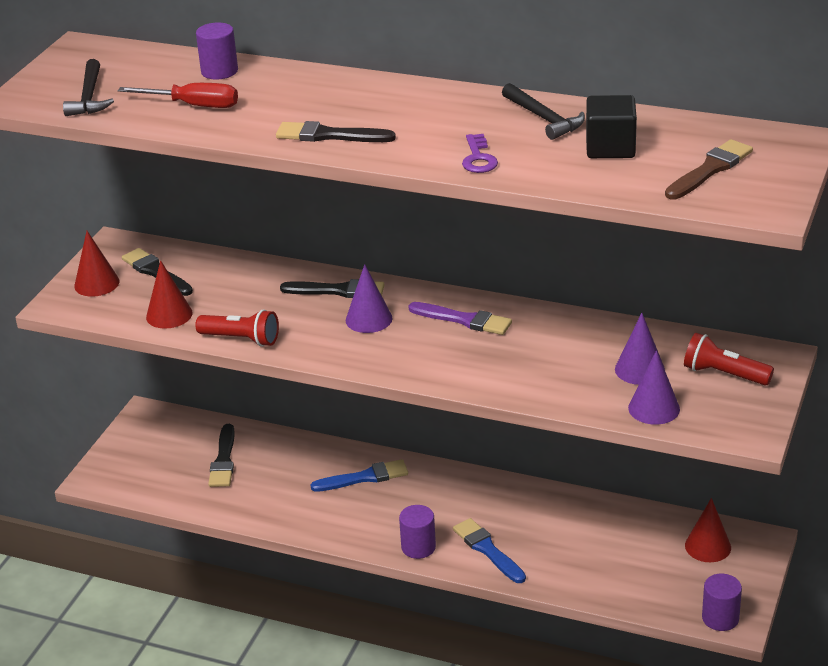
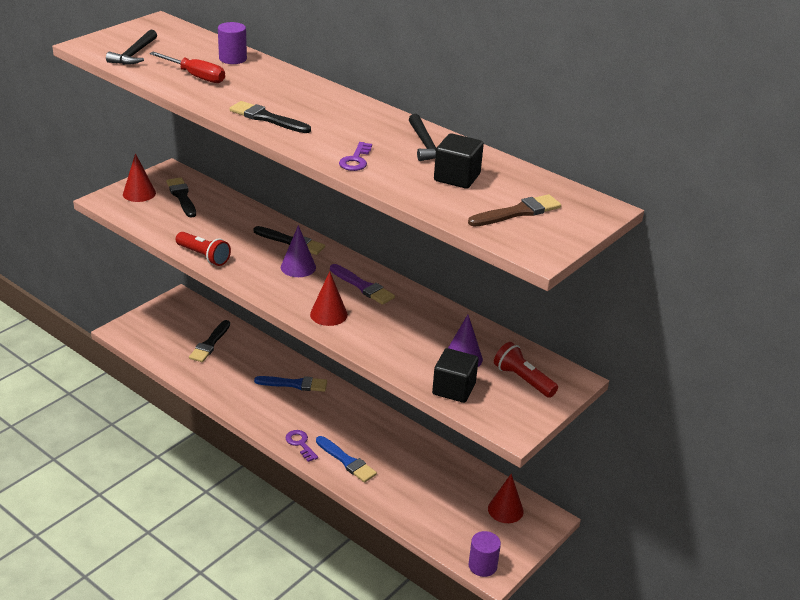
camera: 15 degrees right, 0 degrees up
(169, 315) = (169, 227): red cone -> red cone (328, 314)
(418, 547) = (300, 444): purple cylinder -> purple key
(487, 550) = (347, 461): blue brush -> blue brush turned 150 degrees clockwise
(654, 408) = (453, 389): purple cone -> black cube

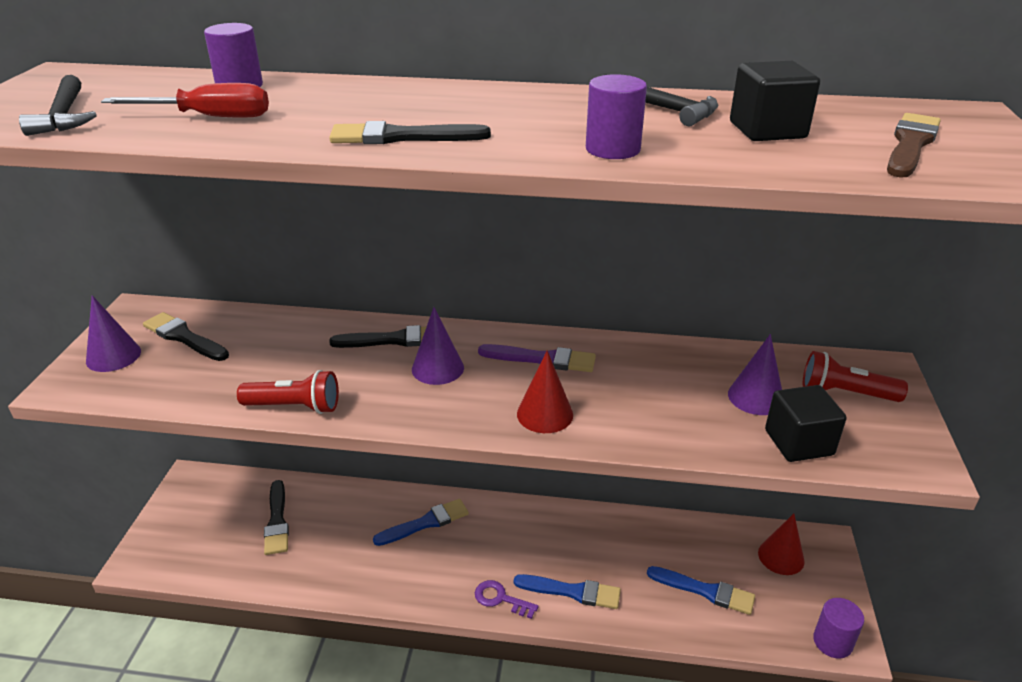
camera: 30 degrees left, 0 degrees up
(139, 193) = (113, 356): red cone -> purple cone
(356, 160) = (612, 149): purple key -> purple cylinder
(431, 501) = (705, 591): none -> blue brush

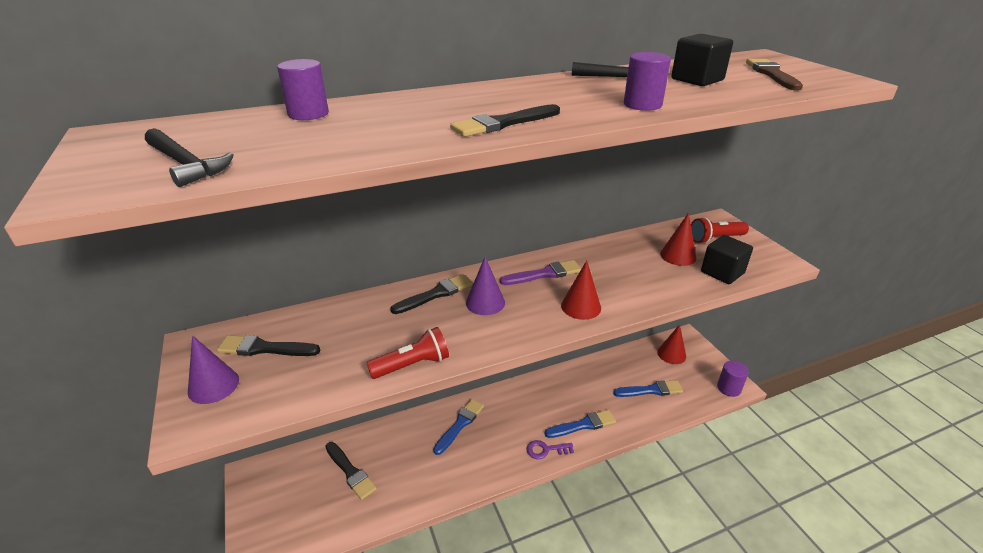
camera: 30 degrees left, 0 degrees up
(210, 117) = (329, 139): red screwdriver -> none
(755, 397) = (678, 256): purple cone -> red cone

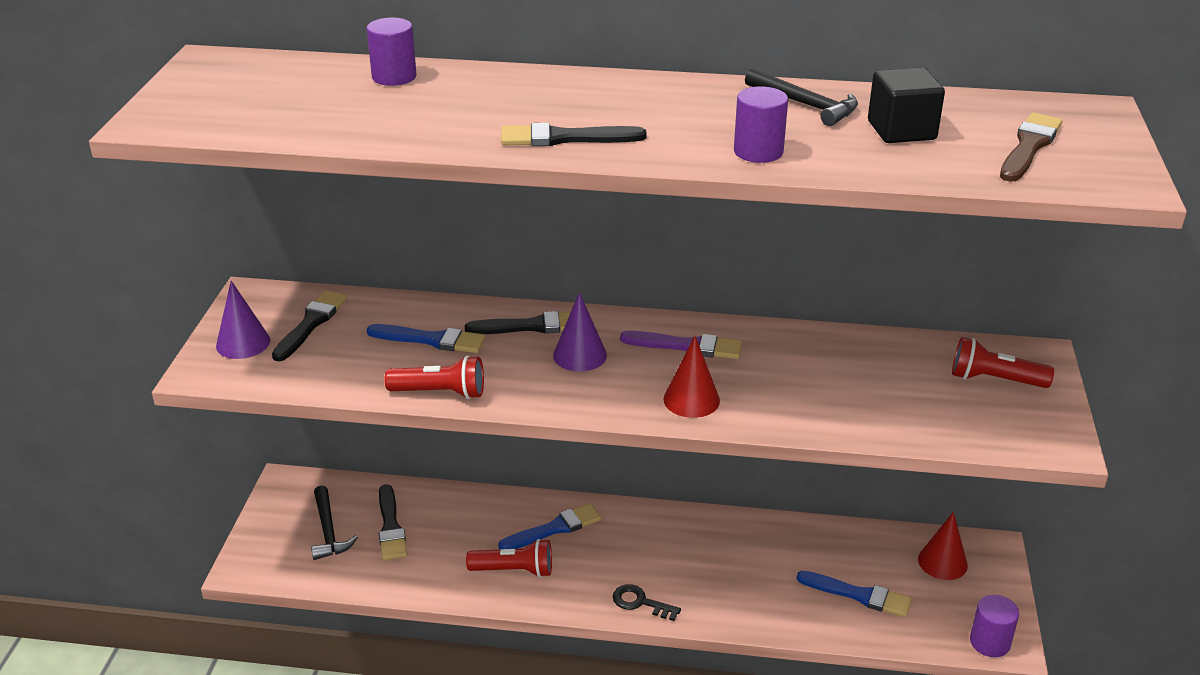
camera: 30 degrees right, 0 degrees up
(186, 164) = (242, 114): black hammer -> black hammer (328, 531)
(265, 348) = (311, 324): black brush -> black brush turned 75 degrees clockwise
(455, 465) = (514, 570): none -> red flashlight
(546, 450) = (640, 602): purple key -> black key
(583, 425) = (716, 596): blue brush -> blue brush (431, 340)
(678, 256) = (903, 383): red cone -> none
(722, 272) = (941, 426): black cube -> none

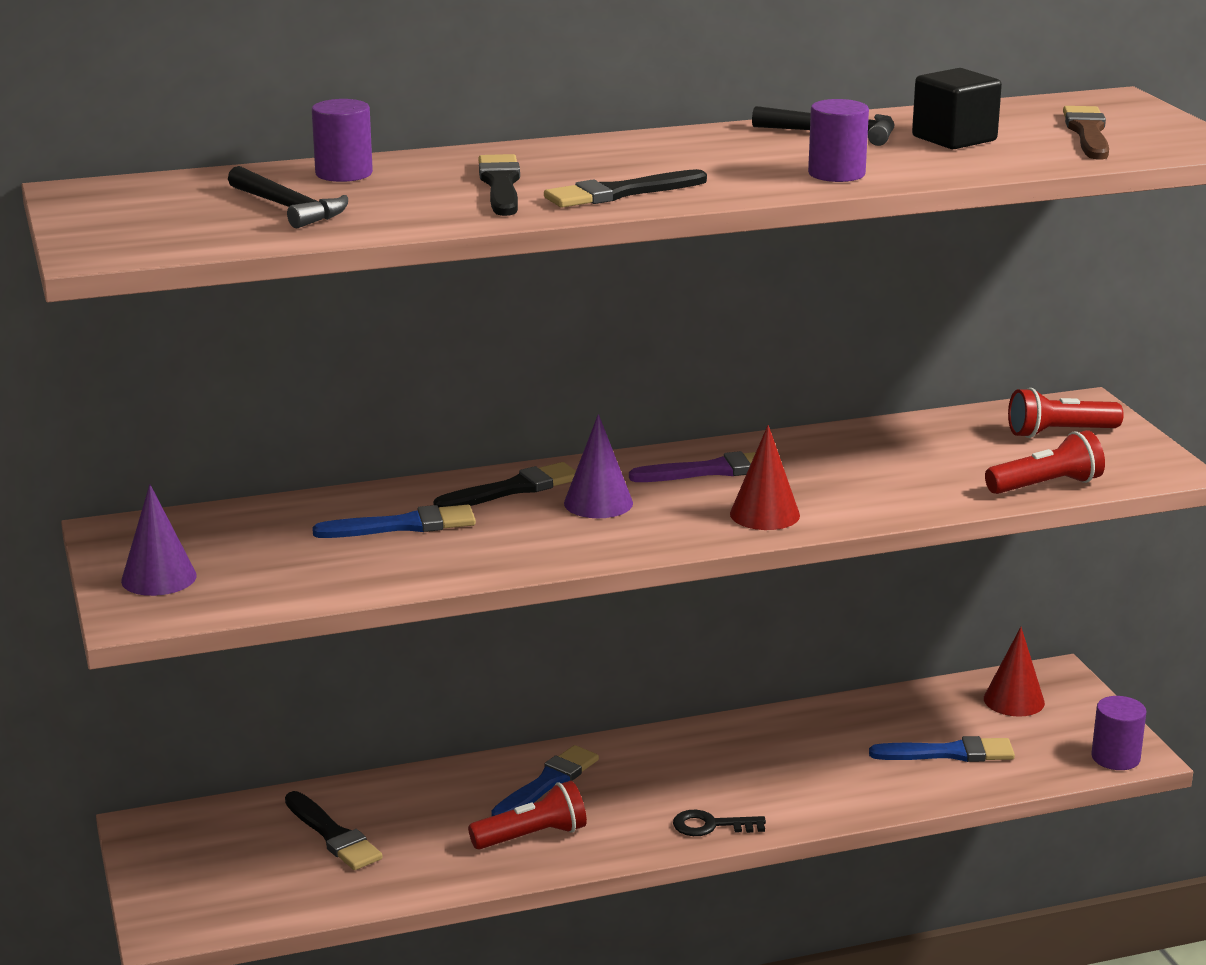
camera: 25 degrees left, 10 degrees down
(311, 324) = (229, 542): black brush -> black brush (501, 185)
(328, 531) = (252, 861): black hammer -> black hammer (288, 208)
(440, 393) = (468, 569): red flashlight -> red flashlight (1046, 486)

